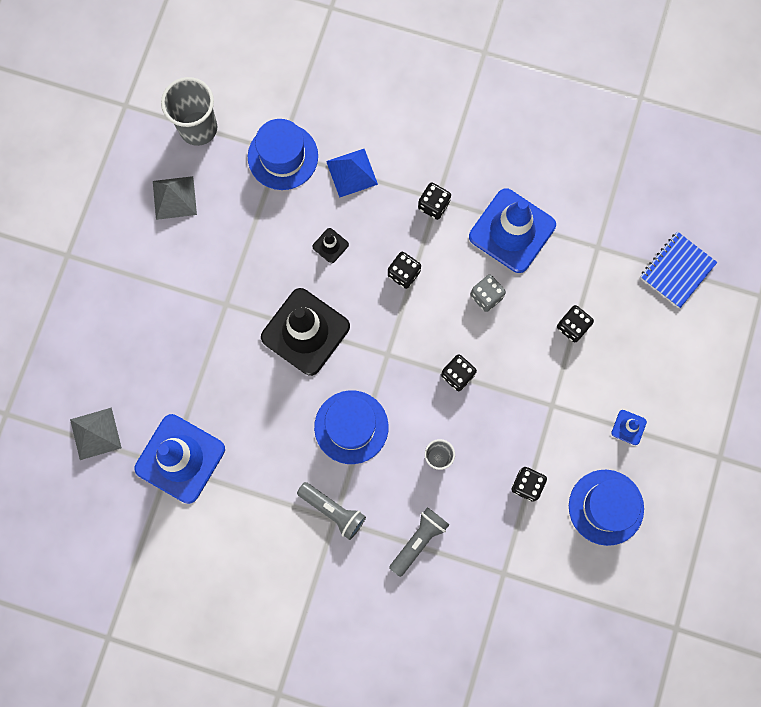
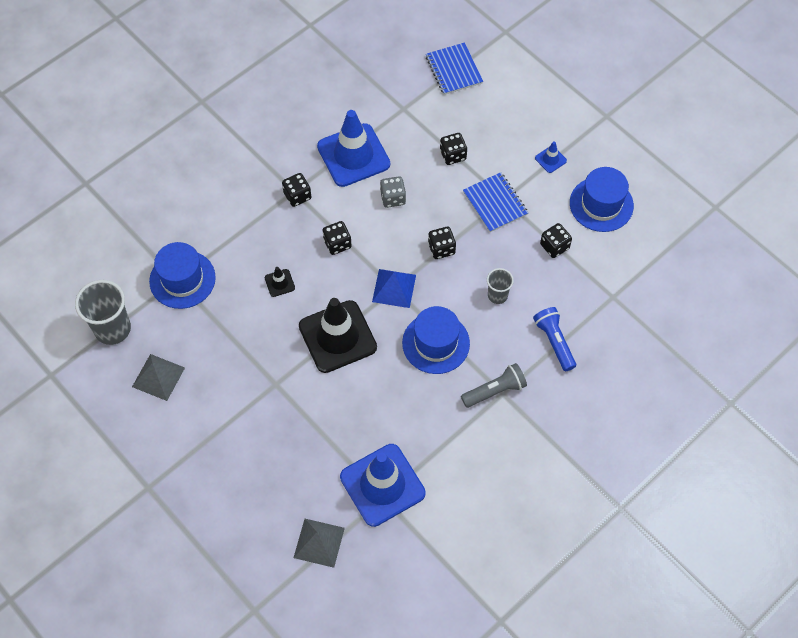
camera: 60 degrees left, 15 degrees down
(352, 172) = (231, 237): blue pyramid -> blue pyramid (394, 288)
(418, 540) = (554, 342): grey flashlight -> blue flashlight
(541, 399) = (495, 203): none -> blue notebook

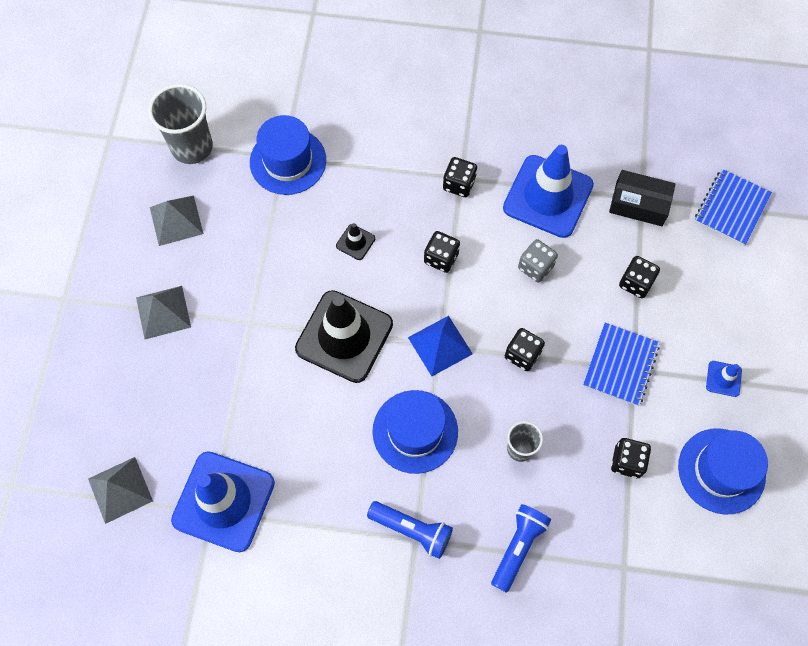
camera: 50 degrees right, 5 degrees up
(218, 431) = (163, 312): none -> grey pyramid
(405, 113) = (639, 204): none -> black box
(495, 390) = (412, 530): grey flashlight -> blue flashlight

